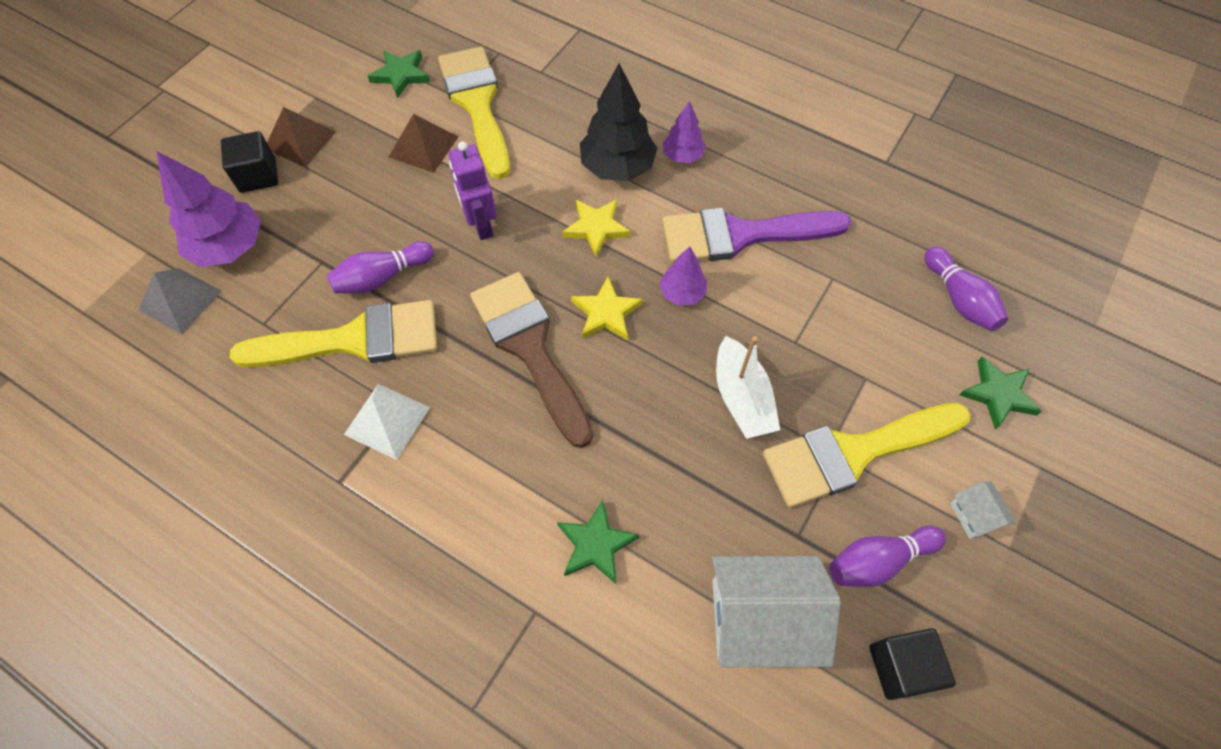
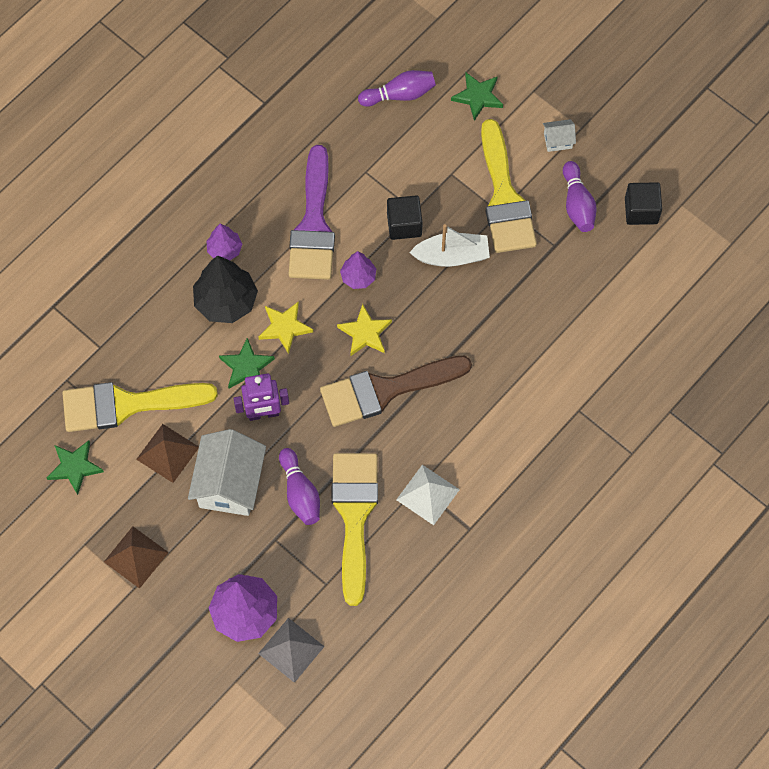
camera: 80 degrees left, 5 degrees up
(258, 175) = (170, 592): black cube -> black cube (404, 224)
(596, 544) = (541, 367): green star -> green star (246, 367)
(760, 619) = (602, 280): white house -> white house (230, 484)

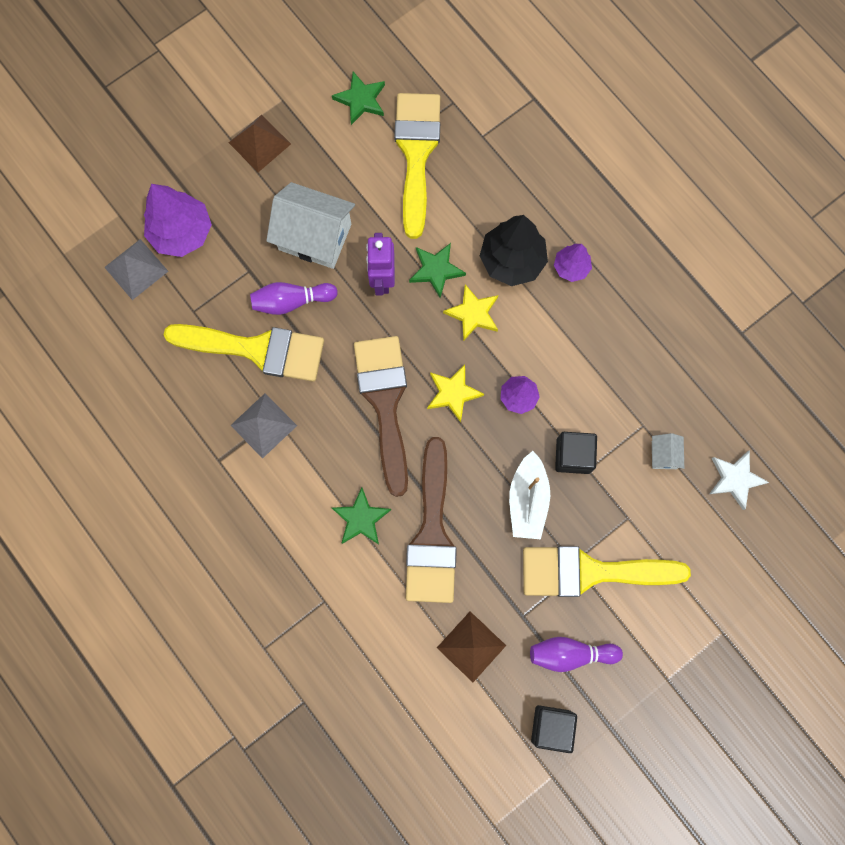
camera: 100 degrees right, 10 degrees up
(167, 453) = (358, 184): brown pyramid -> brown pyramid (471, 646)
(313, 225) = (586, 361): purple brush -> none
(399, 95) = (735, 479): purple bowling pin -> white star
(428, 494) = (263, 425): white pyramid -> grey pyramid
(478, 97) = (722, 567): green star -> green star (361, 518)
(498, 330) = (432, 534): none -> brown brush
(558, 140) = (654, 648): white house -> white house (663, 455)

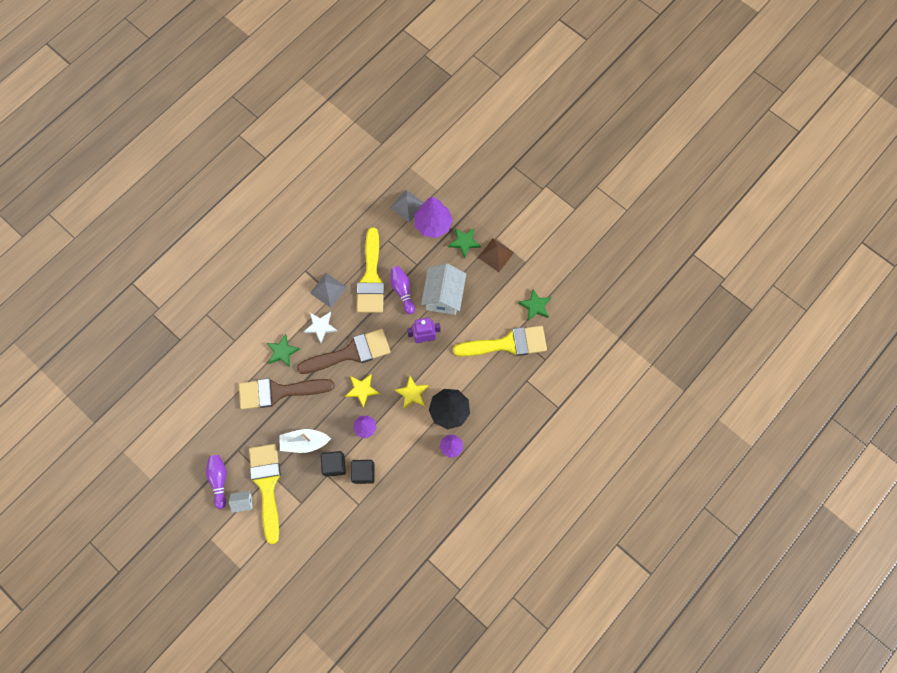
camera: 80 degrees right, 5 degrees down
(436, 270) = (435, 368): green star -> green star (464, 242)
(471, 646) = (218, 424): brown pyramid -> none
(551, 726) = (178, 475): black cube -> black cube (364, 473)
(663, 455) = (342, 519): white house -> white house (243, 502)
(735, 479) = (333, 565): white star -> white star (320, 327)

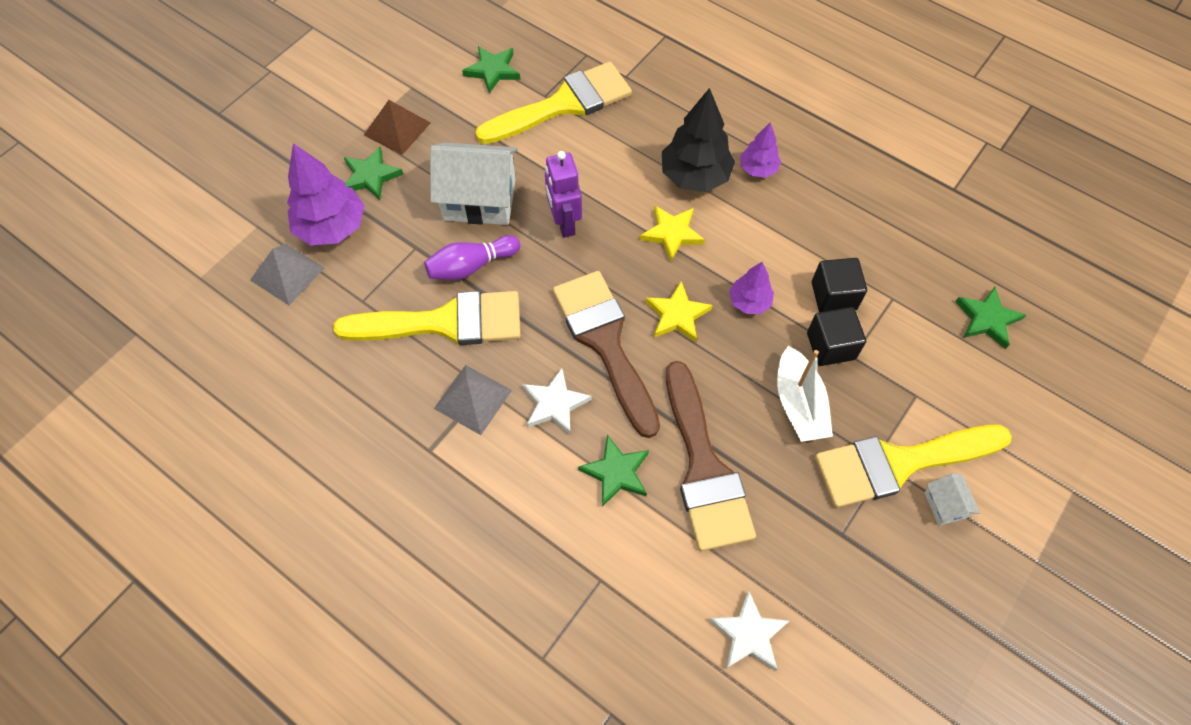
camera: 95 degrees left, 10 degrees down
(201, 400) = (749, 634): none -> white star
(219, 480) = (913, 562): purple bowling pin -> none
(339, 553) = (987, 319): none -> green star
(507, 344) = (564, 104): yellow brush -> yellow brush turned 75 degrees clockwise

